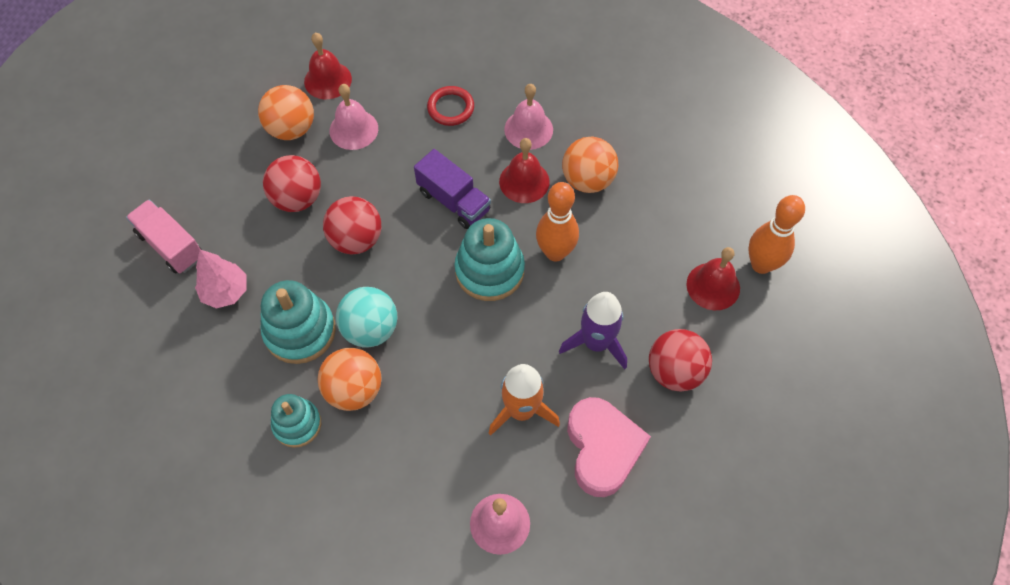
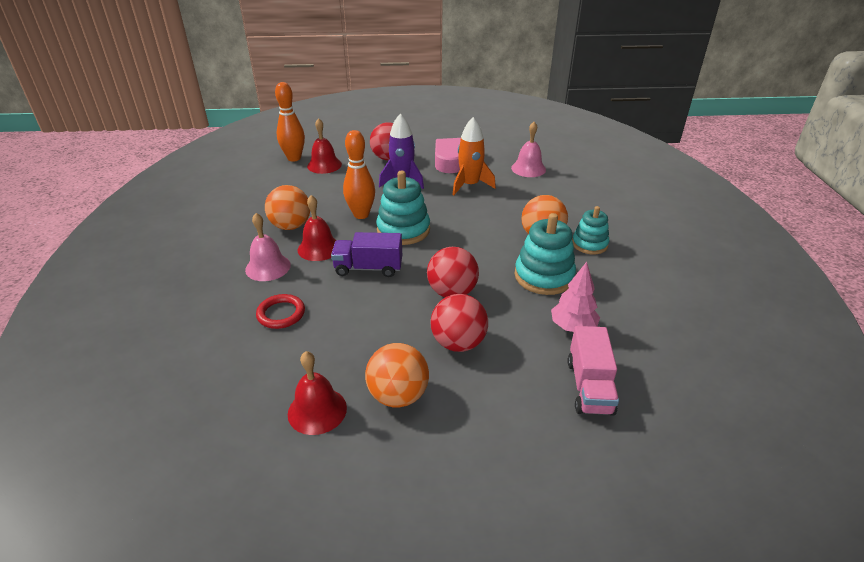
camera: 130 degrees left, 25 degrees down
(353, 129) = (358, 355): pink bell -> none
(370, 329) = (501, 251): turquoise ball -> none
(453, 201) = (368, 268): purple truck -> purple truck turned 90 degrees counterclockwise

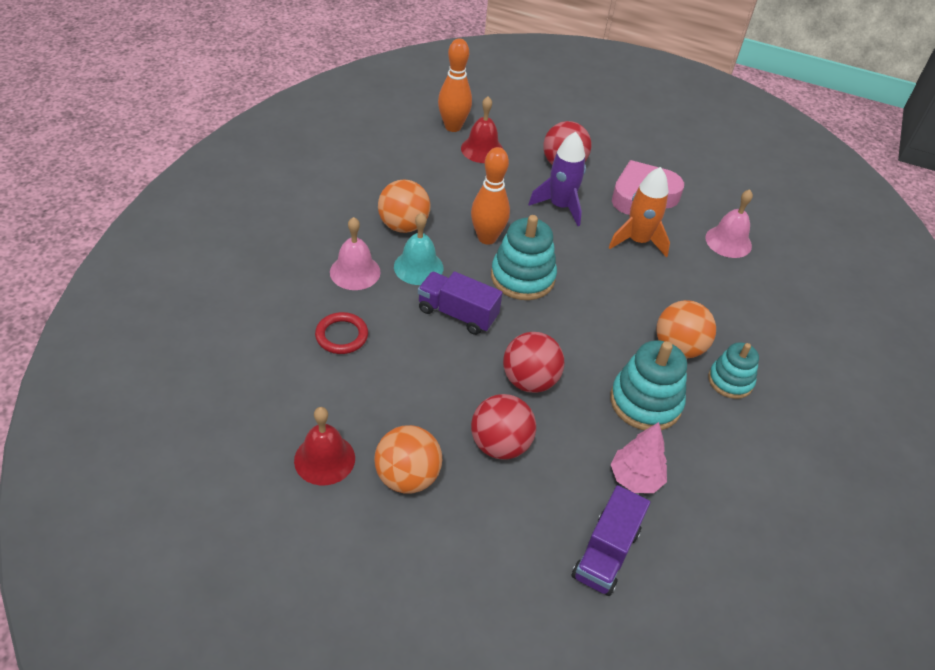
camera: 20 degrees right, 10 degrees up
(319, 248) = (418, 267): red bell -> turquoise bell
(589, 386) = (606, 553): pink truck -> purple truck

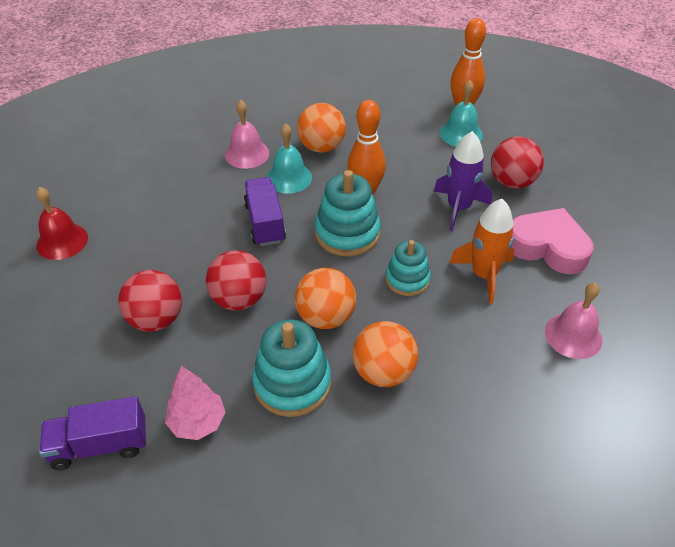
camera: 55 degrees right, 0 degrees up
(341, 336) = (179, 184): red ring -> none
(407, 477) = (81, 289): orange ball -> orange ball (325, 317)
(482, 149) = (461, 133): red bell -> turquoise bell
(730, 381) = (385, 432): turquoise stacking toy -> turquoise stacking toy (407, 279)

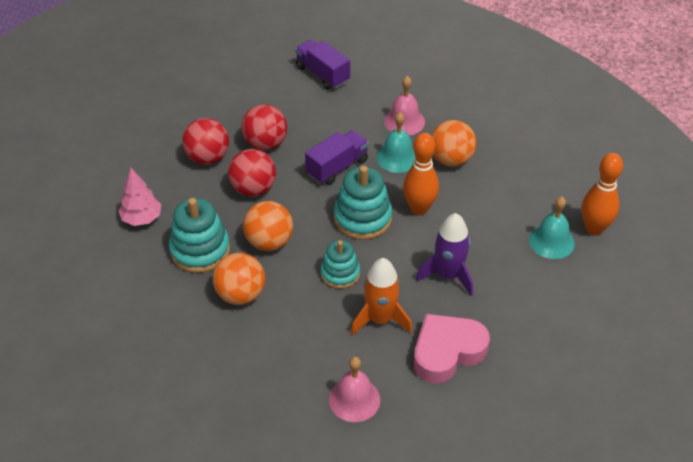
camera: 60 degrees right, 0 degrees up
(62, 241) = (241, 78): red bell -> none
(100, 445) = (101, 183): purple truck -> purple truck (322, 74)
(512, 182) = (513, 300): red ball -> red ball (265, 144)
(547, 247) = (447, 352): pink heart -> pink heart turned 120 degrees counterclockwise

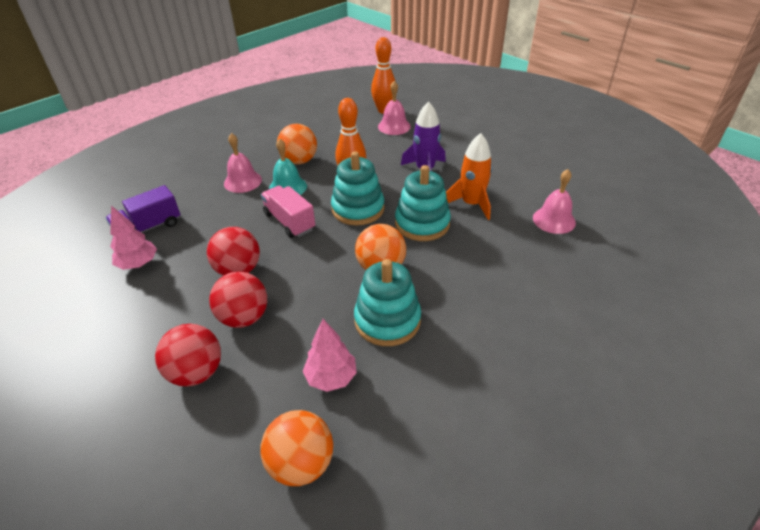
camera: 85 degrees left, 5 degrees down
(241, 295) = (448, 287): orange ball -> orange ball (301, 464)
(253, 189) = (304, 279): red ball -> red ball (196, 372)
(273, 81) = (138, 264): none -> pink tree
(337, 167) = (289, 222): purple truck -> pink truck
(340, 273) = (422, 224): turquoise stacking toy -> turquoise stacking toy, size x1.55
(447, 352) = (499, 175): pink heart -> none
(551, 241) = (394, 126): turquoise bell -> pink bell

